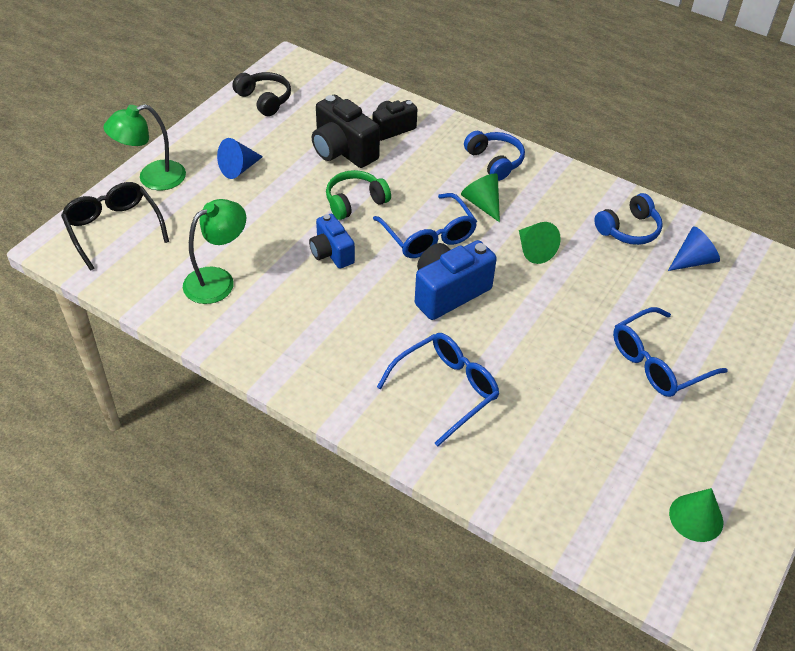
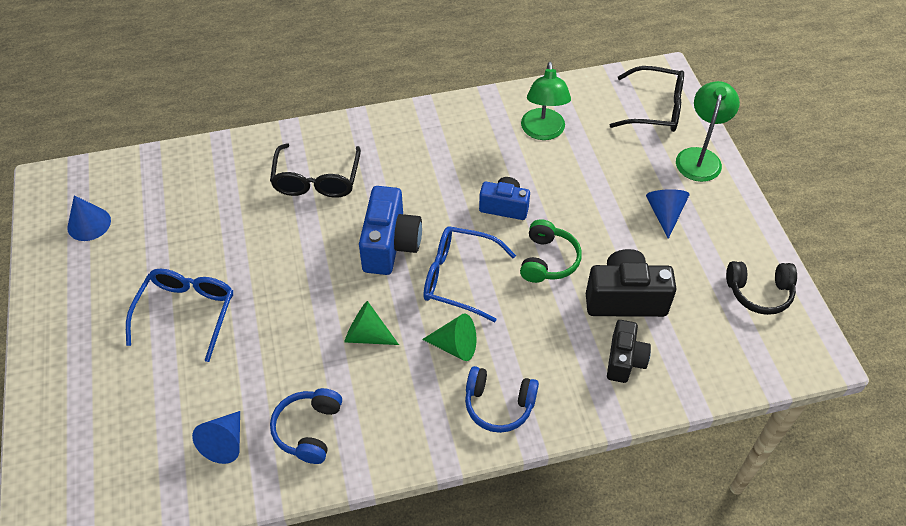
camera: 135 degrees right, 5 degrees up
(446, 389) = (316, 180): blue glasses -> black glasses
(696, 517) = (89, 224): green cone -> blue cone

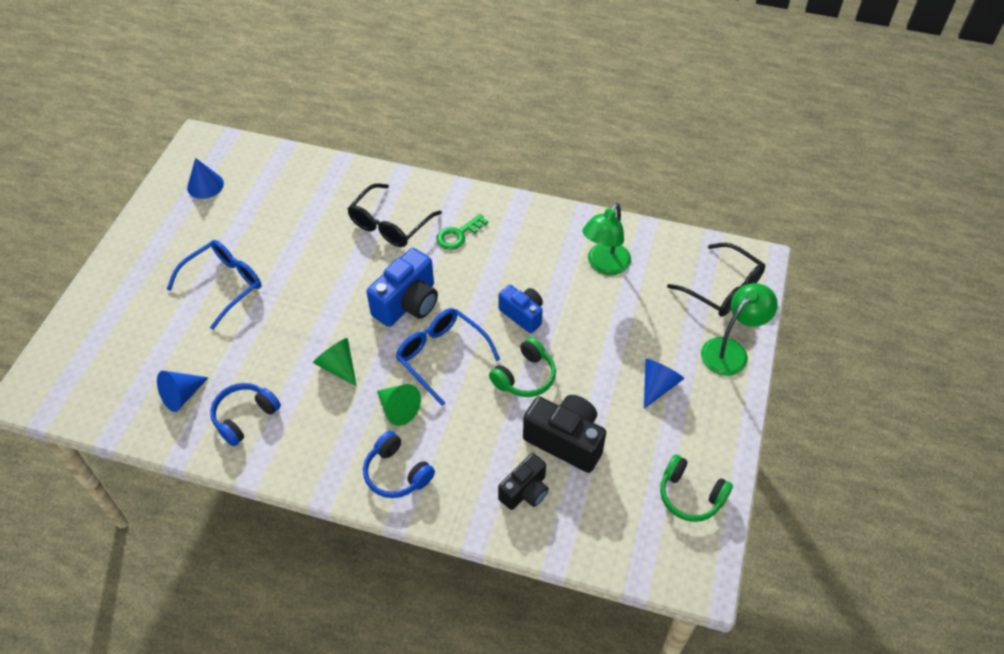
camera: 30 degrees right, 0 degrees up
(390, 161) = (458, 235): none -> green key
(759, 292) = (690, 495): black headphones -> green headphones

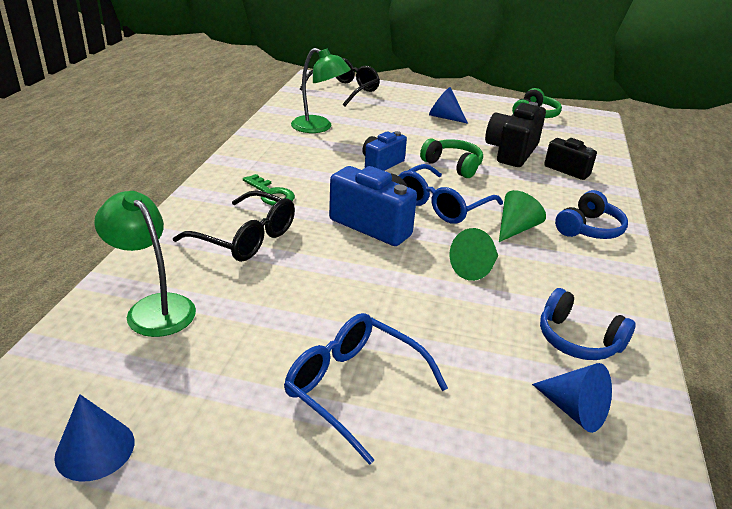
camera: 95 degrees left, 20 degrees down
(731, 350) = (404, 93): green lamp -> green lamp (153, 308)

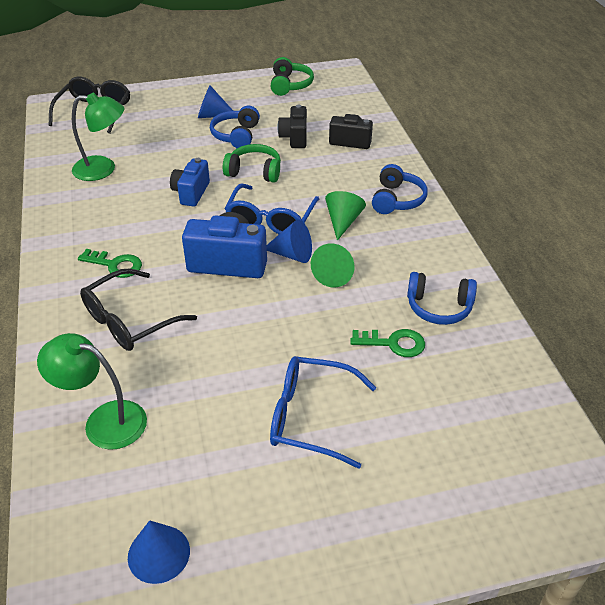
camera: 25 degrees left, 10 degrees up
(246, 238) = (129, 321): black glasses -> black glasses turned 135 degrees clockwise
(456, 136) = (236, 135): none -> blue headphones
(499, 355) = (393, 343): none -> green key
(511, 152) = (294, 138): black camera -> black camera, size x0.64
(574, 410) = (464, 365): blue cone -> blue cone (292, 254)

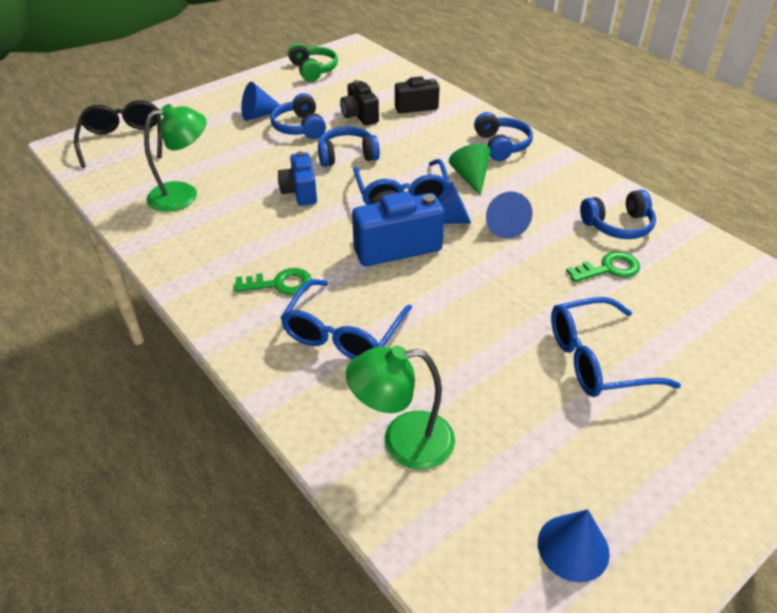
camera: 25 degrees left, 0 degrees up
(129, 321) = (343, 333): black glasses -> blue glasses
(254, 172) = (347, 156): green headphones -> blue headphones
(334, 274) = (504, 225): green cone -> blue cone

